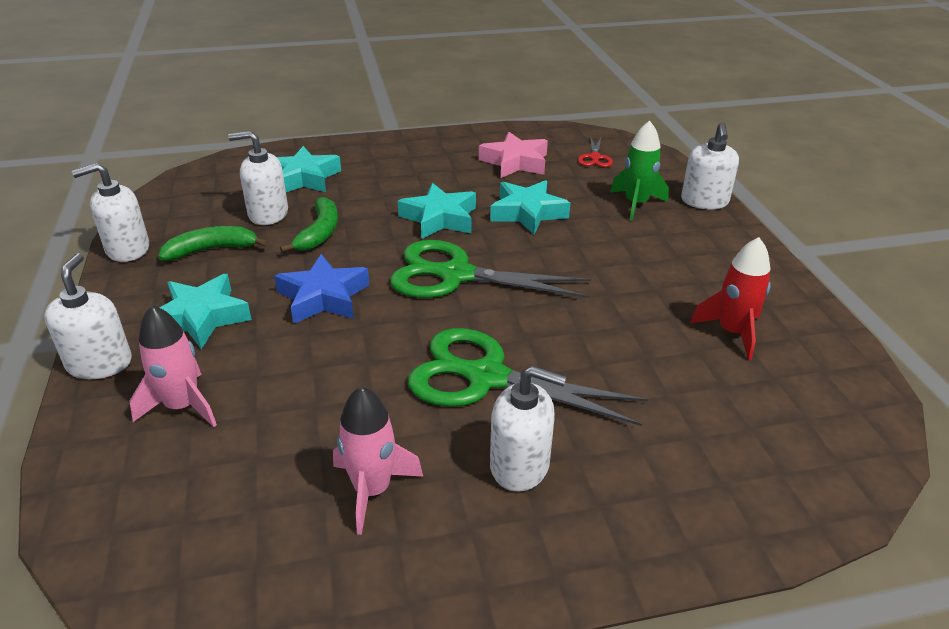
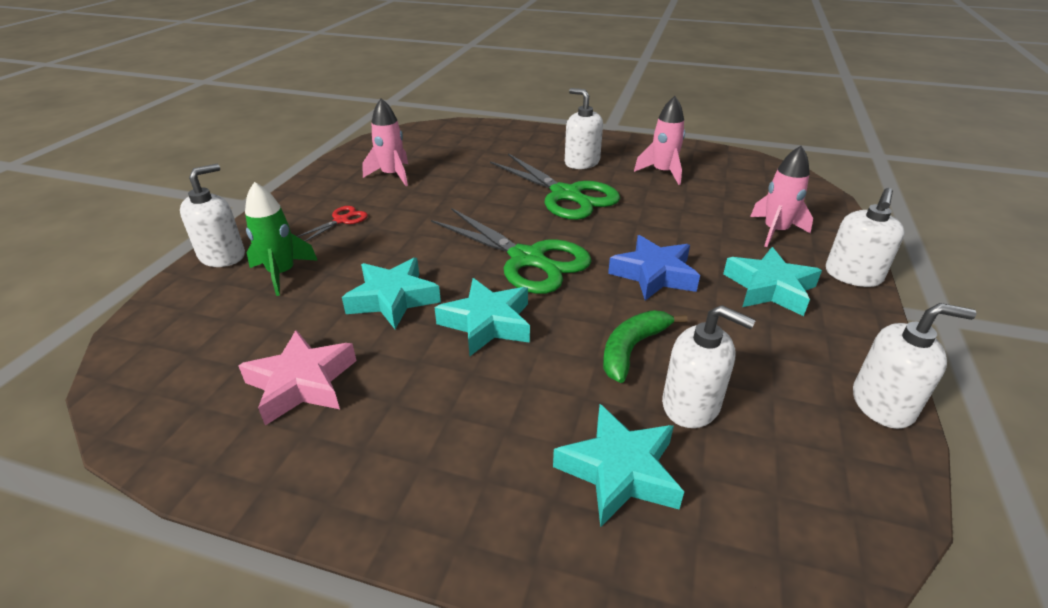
camera: 150 degrees left, 0 degrees up
(211, 250) = (767, 366): green banana -> none
(595, 158) = (203, 352): red scissors -> red scissors (342, 220)
(732, 332) = (392, 175): red rocket -> pink rocket

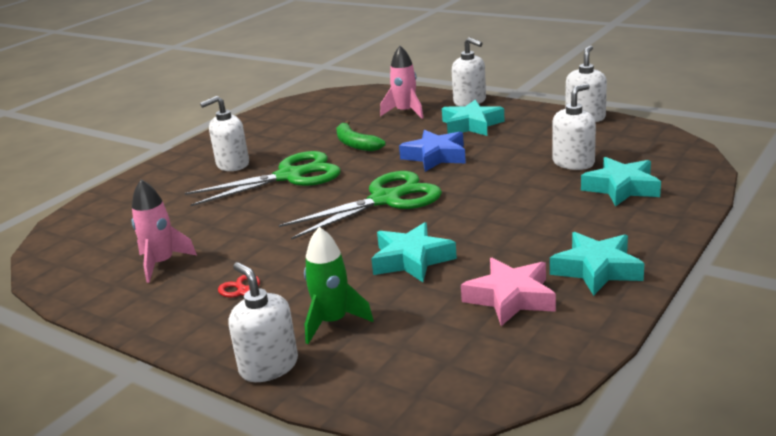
camera: 70 degrees left, 10 degrees down
(487, 323) = (465, 220): turquoise star -> turquoise star (596, 270)
(632, 349) = (516, 173): green banana -> green banana (356, 144)
(662, 172) = (285, 135): pink rocket -> none

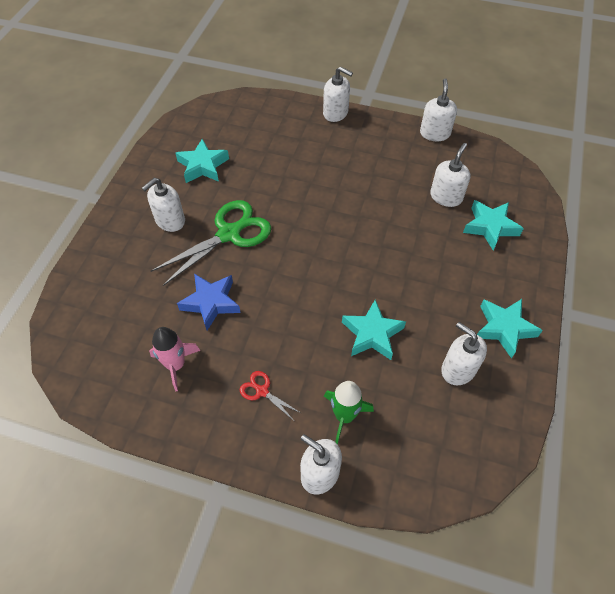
camera: 20 degrees left, 30 degrees up
(356, 144) = (265, 182): green banana -> none
(386, 200) = (322, 259): green scissors -> none
(405, 112) = (288, 132): pink rocket -> none
(435, 156) = (338, 196): blue star -> blue star (211, 303)
(471, 125) = (350, 148): turquoise star -> turquoise star (203, 166)
(510, 298) = (458, 369): pink star -> white soap dispenser

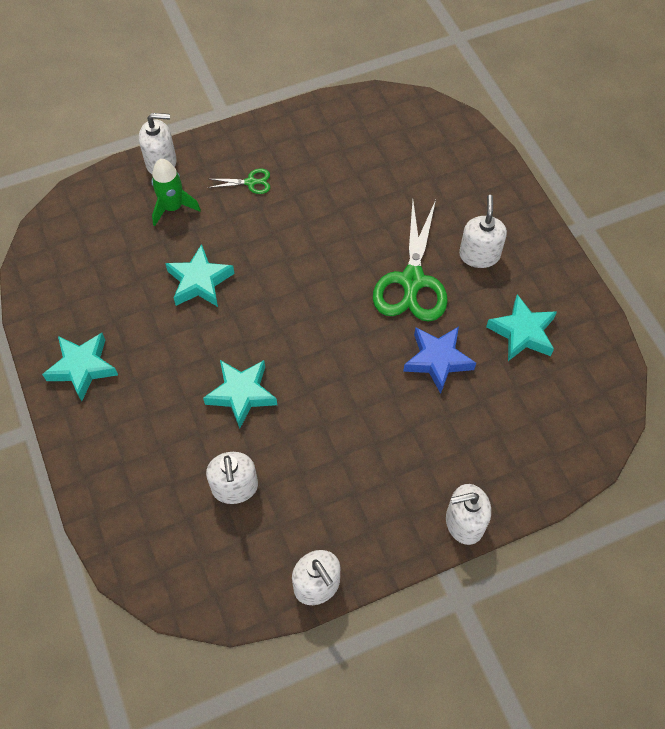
camera: 140 degrees right, 5 degrees up
(176, 365) = (333, 156): pink rocket -> none
(211, 303) = (358, 214): blue star -> blue star (438, 360)
(262, 391) = (251, 182): red scissors -> green scissors
(458, 369) = (104, 302): white soap dispenser -> none
(490, 227) = (160, 480): turquoise star -> turquoise star (241, 394)

